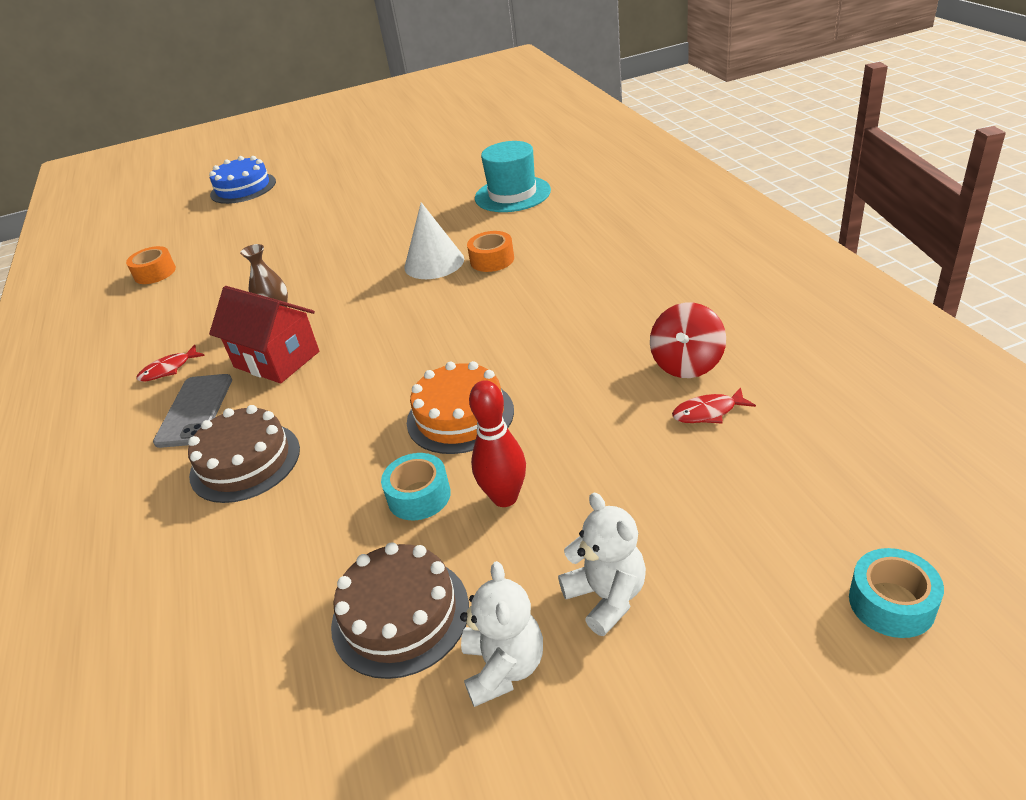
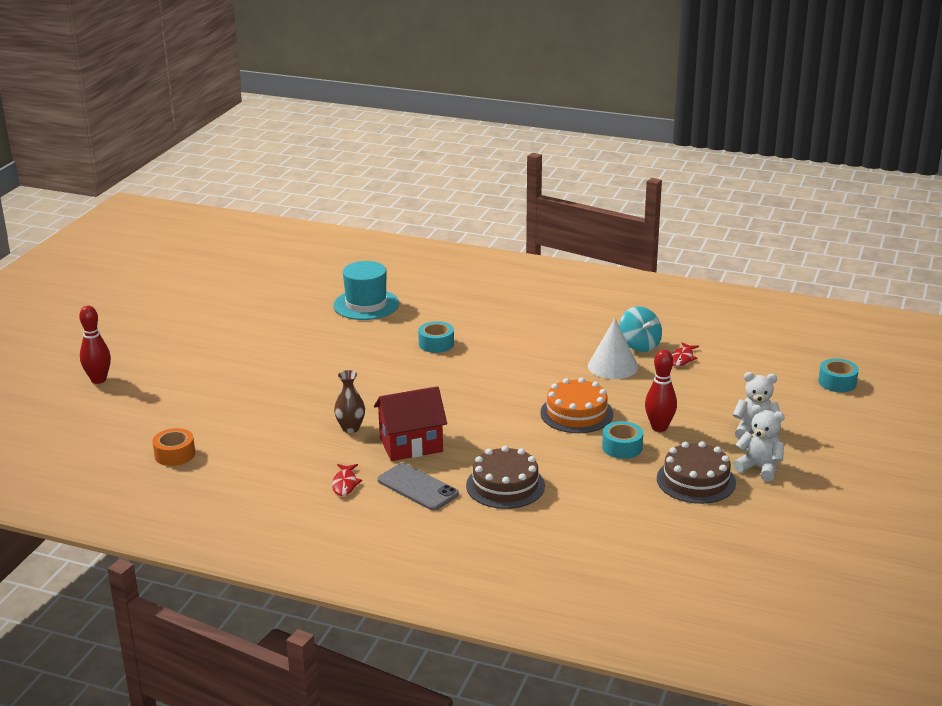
camera: 55 degrees left, 10 degrees down
(243, 188) = (98, 380): blue cake -> red bowling pin
(434, 263) = (399, 360): white cone -> white cone (612, 366)
(492, 260) = (436, 344): orange tape -> turquoise tape
(687, 364) = (639, 345): red spinning top -> turquoise spinning top

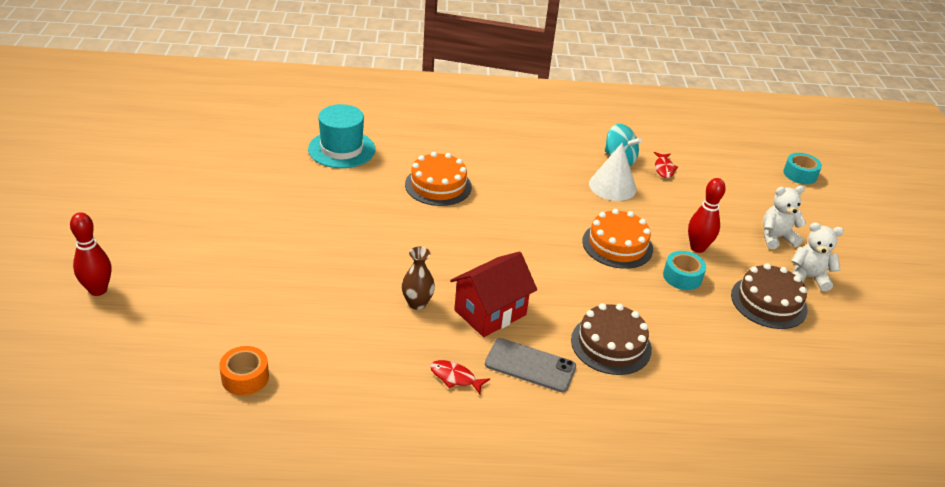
camera: 25 degrees left, 10 degrees up
(345, 484) = (455, 377): red fish -> red fish turned 135 degrees clockwise
(436, 344) = (438, 185): turquoise tape -> orange cake

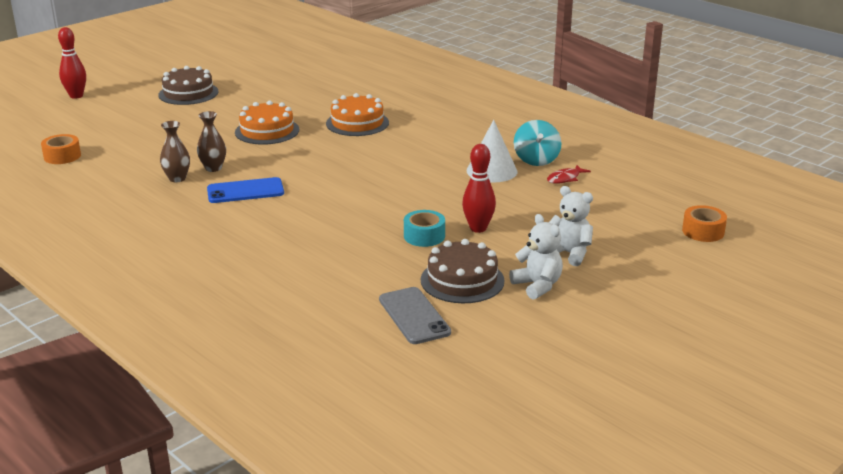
camera: 50 degrees right, 10 degrees down
(341, 149) = (335, 85): turquoise hat -> none
(409, 334) = (177, 178): none -> brown vase
(455, 377) = (158, 207): red fish -> none
(490, 312) = (245, 191): red house -> blue phone
(530, 365) = (211, 224): grey phone -> grey phone (414, 316)
(611, 344) = (284, 241): brown cake -> brown cake (188, 93)
(617, 245) = (415, 200): orange cake -> orange cake (267, 131)
(800, 174) = (703, 231): turquoise tape -> orange tape

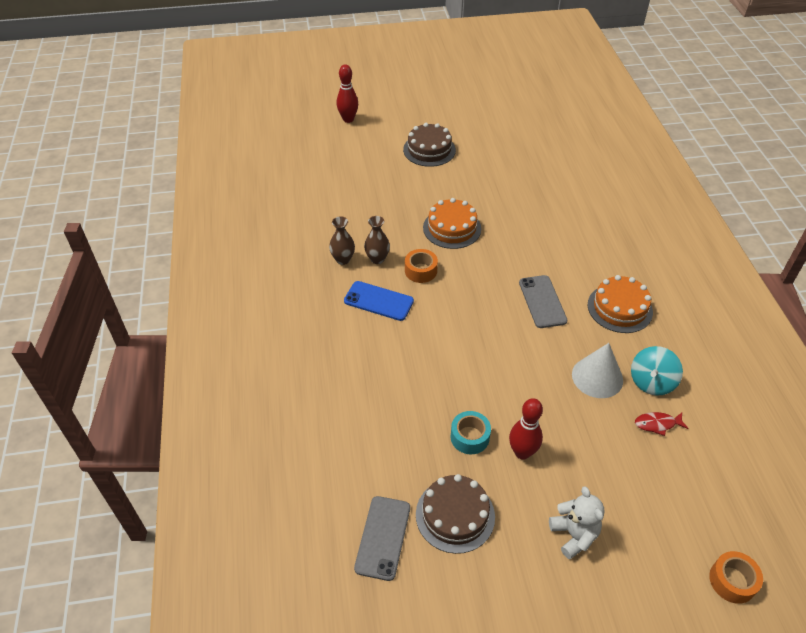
camera: 35 degrees right, 20 degrees up
(62, 156) = (287, 193): orange tape -> orange tape (421, 271)
(357, 123) = (532, 251): orange cake -> orange cake (619, 308)
(399, 147) = (542, 301): none -> grey phone
(537, 286) = (511, 562): white teddy bear -> none

